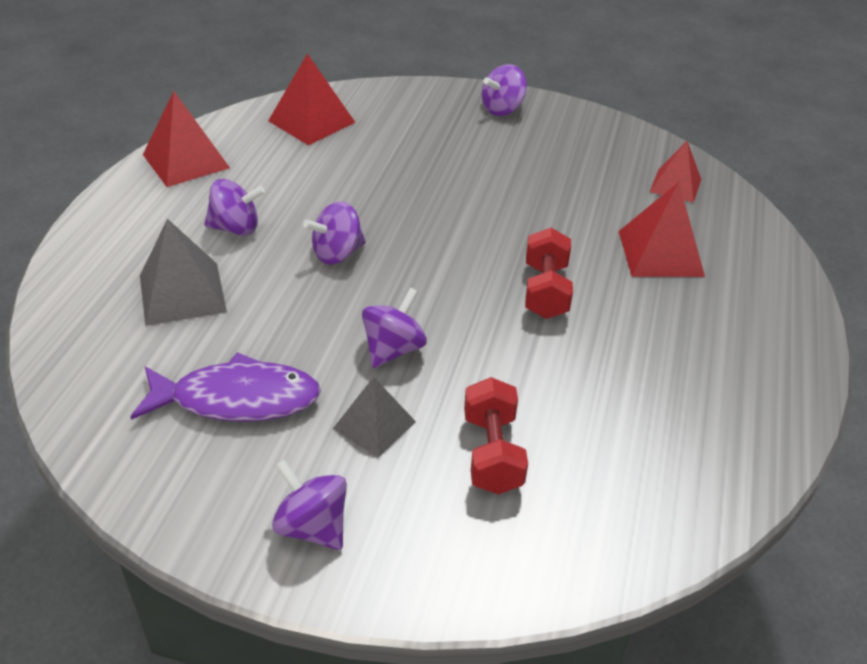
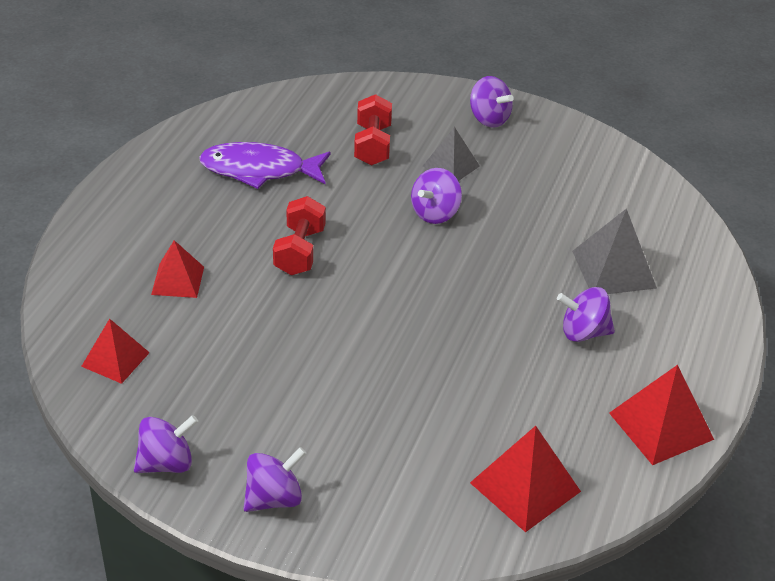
camera: 175 degrees left, 0 degrees up
(237, 399) = (548, 187): purple fish -> purple fish (259, 170)
(337, 253) = (483, 298): purple spinning top -> purple spinning top (167, 463)
(660, 253) = (177, 280): red pyramid -> red pyramid, size x0.66

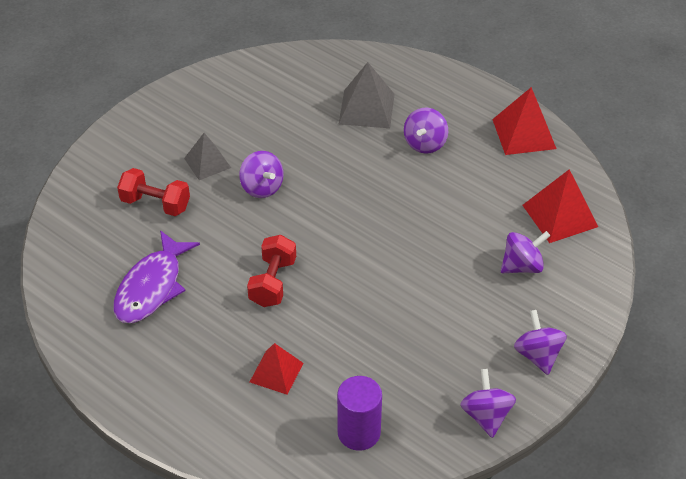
camera: 70 degrees left, 5 degrees up
(115, 359) = (359, 432): red pyramid -> purple cylinder
(299, 251) = (273, 282): red dumbbell -> red dumbbell turned 75 degrees clockwise
(489, 119) = (158, 124): purple spinning top -> purple spinning top (522, 266)

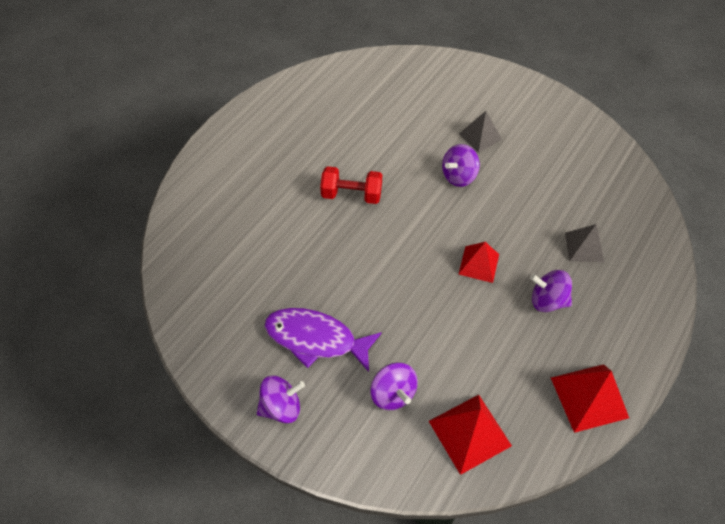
camera: 85 degrees right, 10 degrees up
(151, 287) = (339, 120): purple fish -> purple fish (316, 339)
(155, 204) = (426, 110): red dumbbell -> none
(276, 372) = (259, 206): red pyramid -> red pyramid (478, 264)
(359, 432) = (200, 266): purple cylinder -> none
(366, 108) = (584, 247): grey pyramid -> grey pyramid, size x0.66
(486, 415) = (214, 361): purple spinning top -> none

